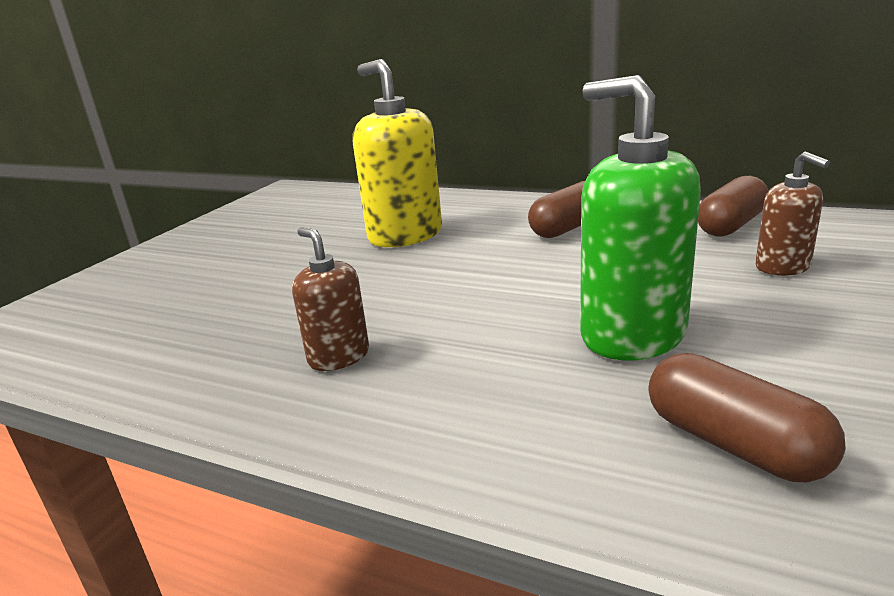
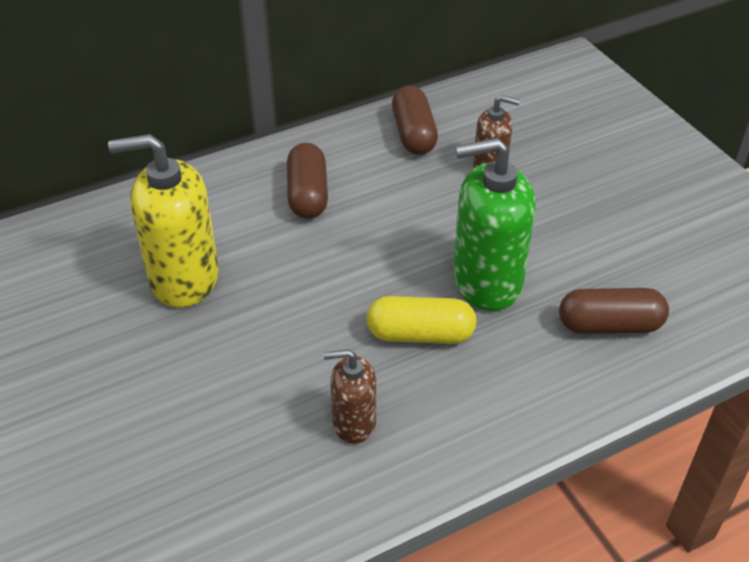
camera: 55 degrees left, 20 degrees up
(498, 336) = (420, 334): none -> yellow capsule

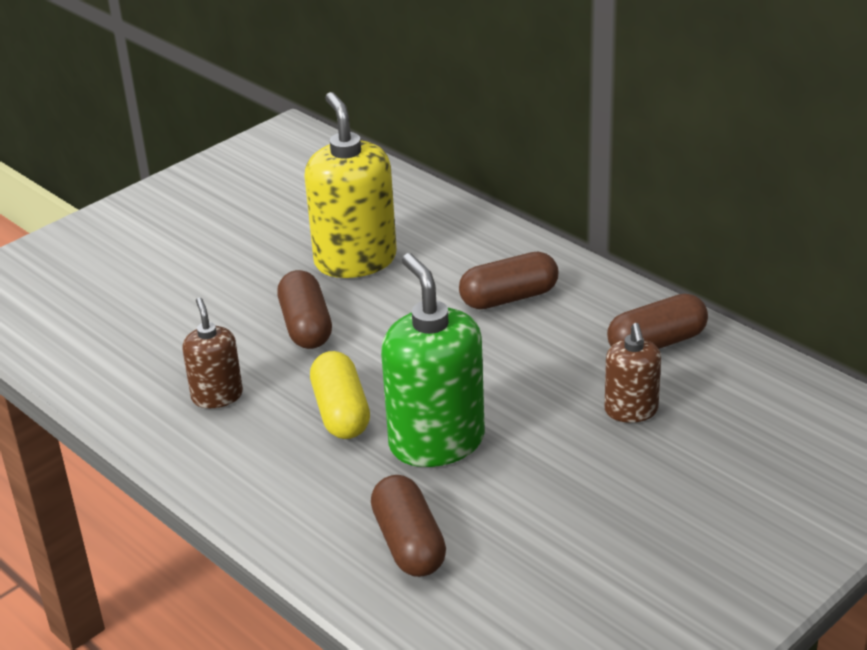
camera: 75 degrees right, 10 degrees down
(273, 334) = (306, 326): none -> brown capsule

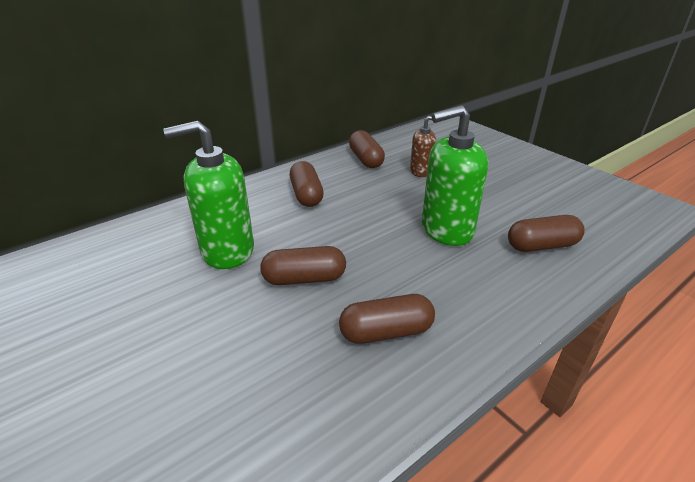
camera: 85 degrees left, 0 degrees up
(217, 396) = (386, 332): brown soap dispenser -> brown capsule
(341, 412) = (414, 266): yellow capsule -> none
(355, 260) = (227, 251): yellow soap dispenser -> green soap dispenser

